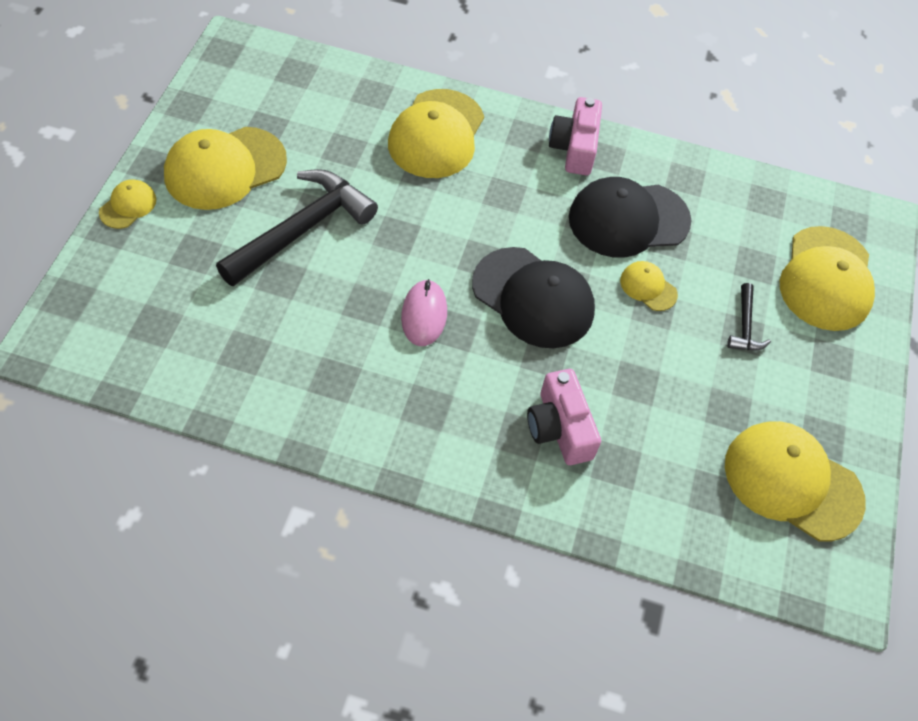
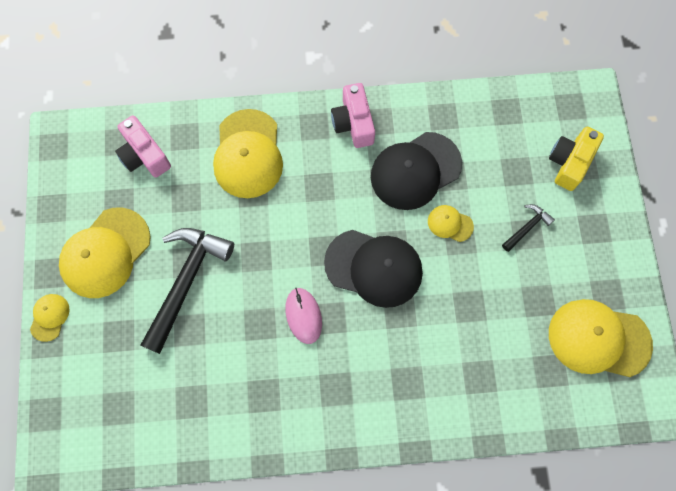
camera: 15 degrees left, 15 degrees up
(559, 428) = (431, 366): pink camera -> pink camera (144, 155)
(745, 326) = (527, 227): black hammer -> black hammer turned 120 degrees counterclockwise
(826, 279) = (569, 162): yellow cap -> yellow camera

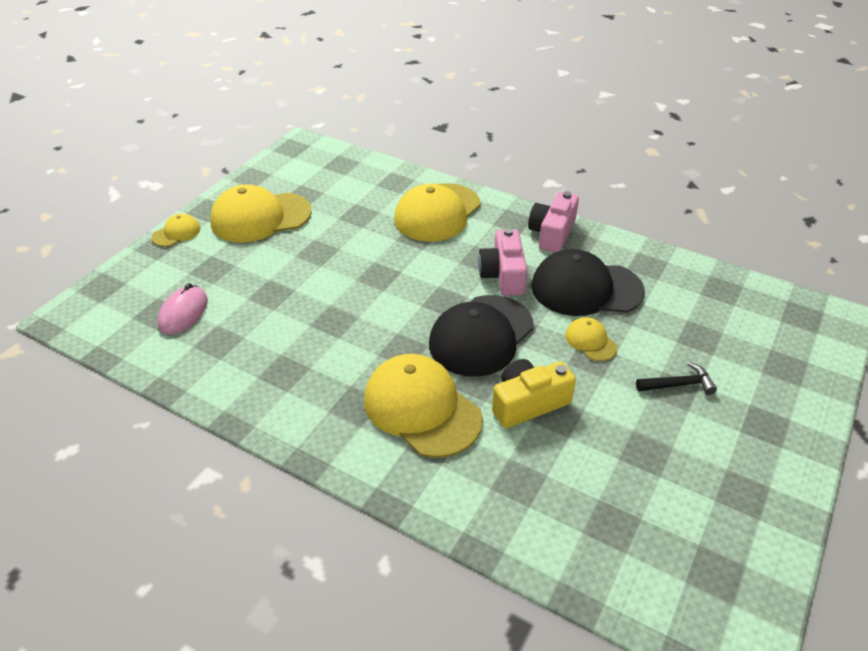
camera: 35 degrees right, 30 degrees down
(144, 155) = (352, 179): pink camera -> pink camera (503, 275)
(186, 281) = (303, 263): black hammer -> none
(303, 316) = (379, 335): pink mouse -> pink mouse (183, 313)
(374, 268) = (481, 335): black cap -> black cap turned 75 degrees clockwise
(569, 162) = (770, 357): yellow camera -> yellow camera (528, 403)
(598, 339) = (700, 529): yellow cap -> yellow cap (422, 408)

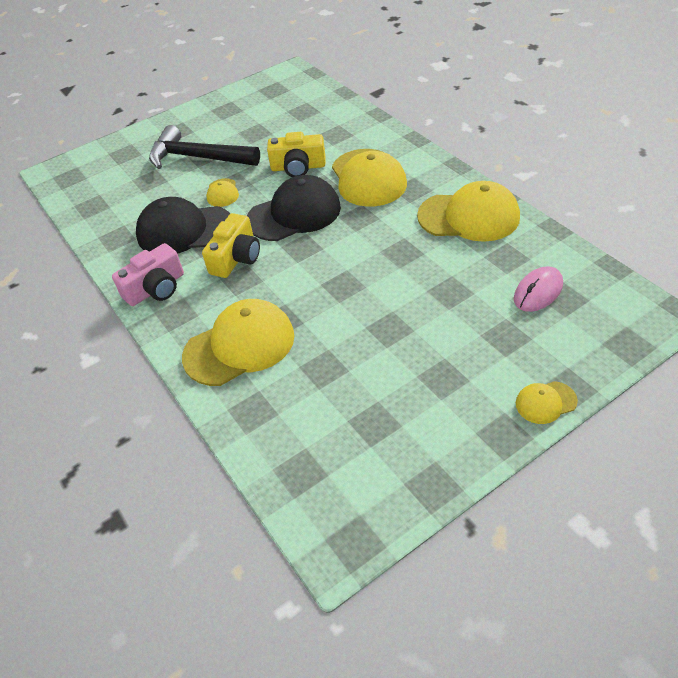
camera: 150 degrees left, 5 degrees up
(260, 217) = (438, 398): yellow cap -> yellow cap (469, 217)
(503, 275) = (236, 258): pink camera -> yellow camera
(586, 288) = (184, 230): black cap -> black cap turned 150 degrees clockwise
(679, 384) = (198, 158): black hammer -> black hammer, size x2.18

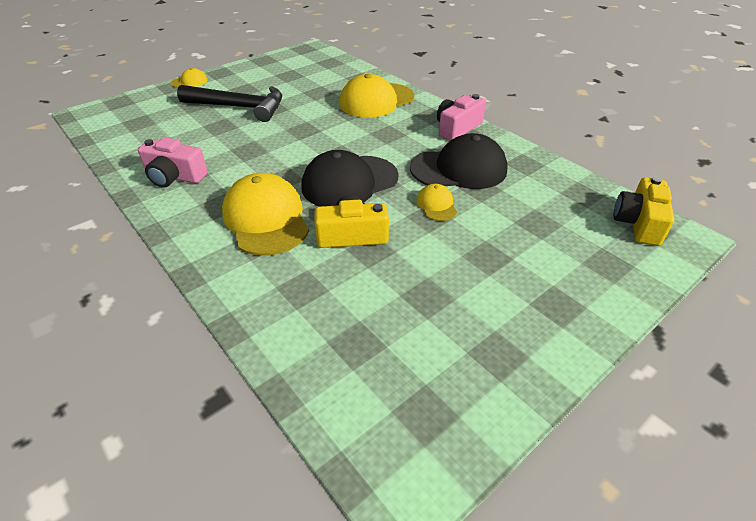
camera: 170 degrees right, 5 degrees down
(198, 158) = (493, 253): black hammer -> black hammer (239, 107)
(236, 258) = (397, 147): yellow camera -> yellow camera (638, 223)
(469, 217) = (175, 177): yellow cap -> pink camera
(538, 292) = (154, 125): pink mouse -> none

